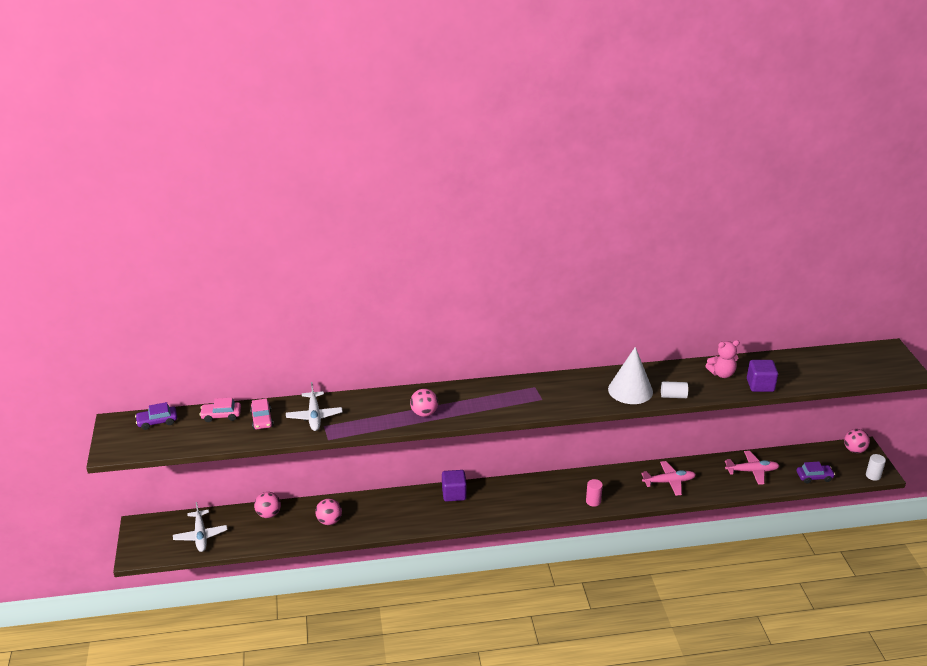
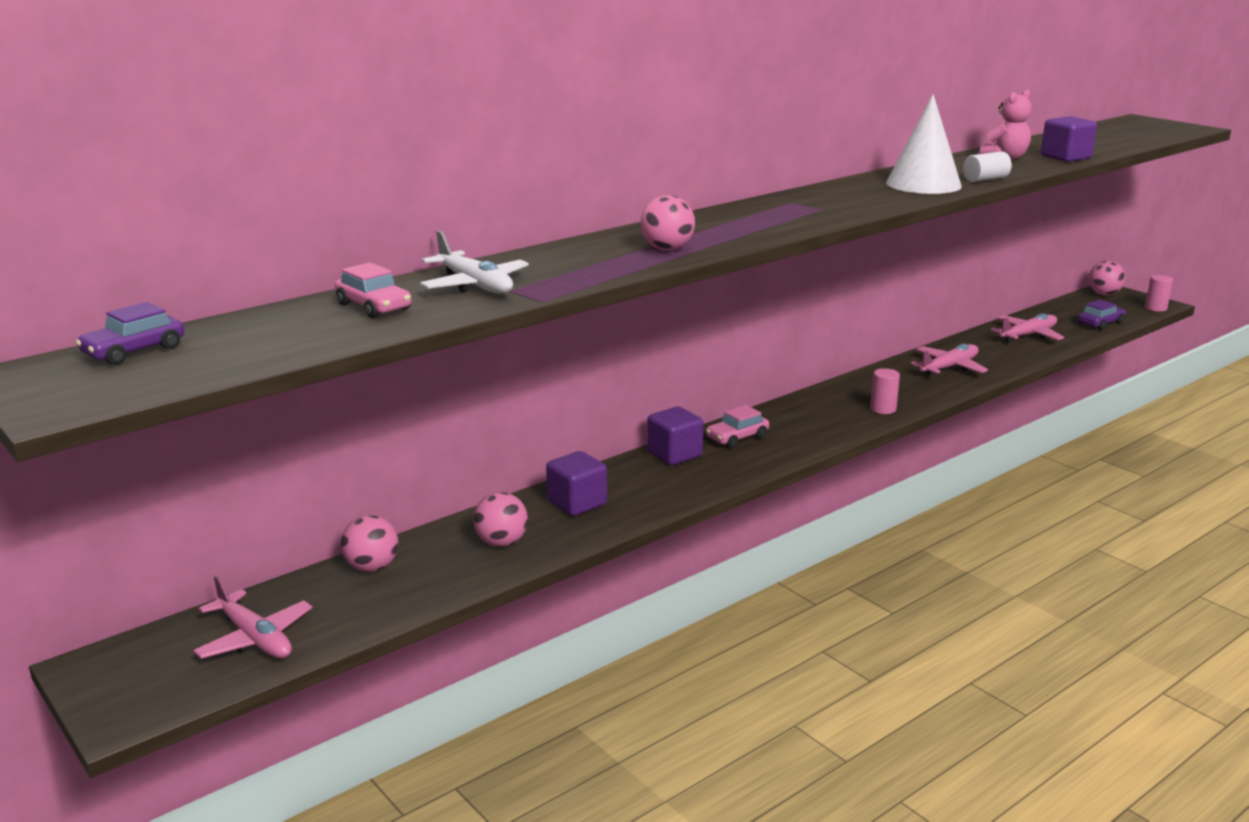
camera: 30 degrees left, 10 degrees down
(200, 535) = (254, 638): white plane -> pink plane
(221, 415) = (277, 318): pink car -> pink car (737, 438)
(381, 509) = (577, 503): none -> purple cube
(873, 475) = (1156, 308): white cylinder -> pink cylinder

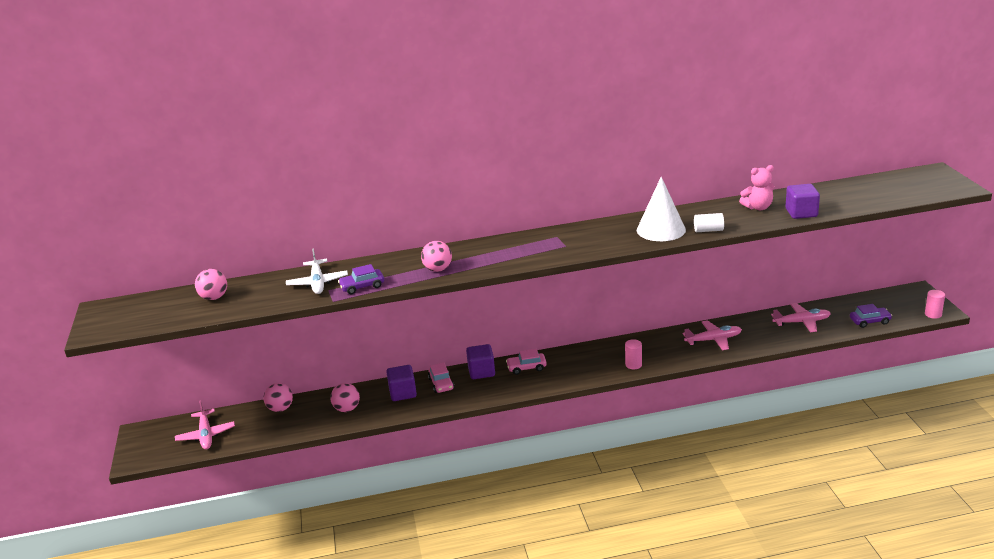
camera: 30 degrees right, 5 degrees up
(134, 351) = (145, 303): purple car -> purple car (362, 286)
(374, 307) = (260, 291): pink car -> pink car (441, 384)
(1104, 294) = (908, 294): pink ball -> pink ball (214, 298)

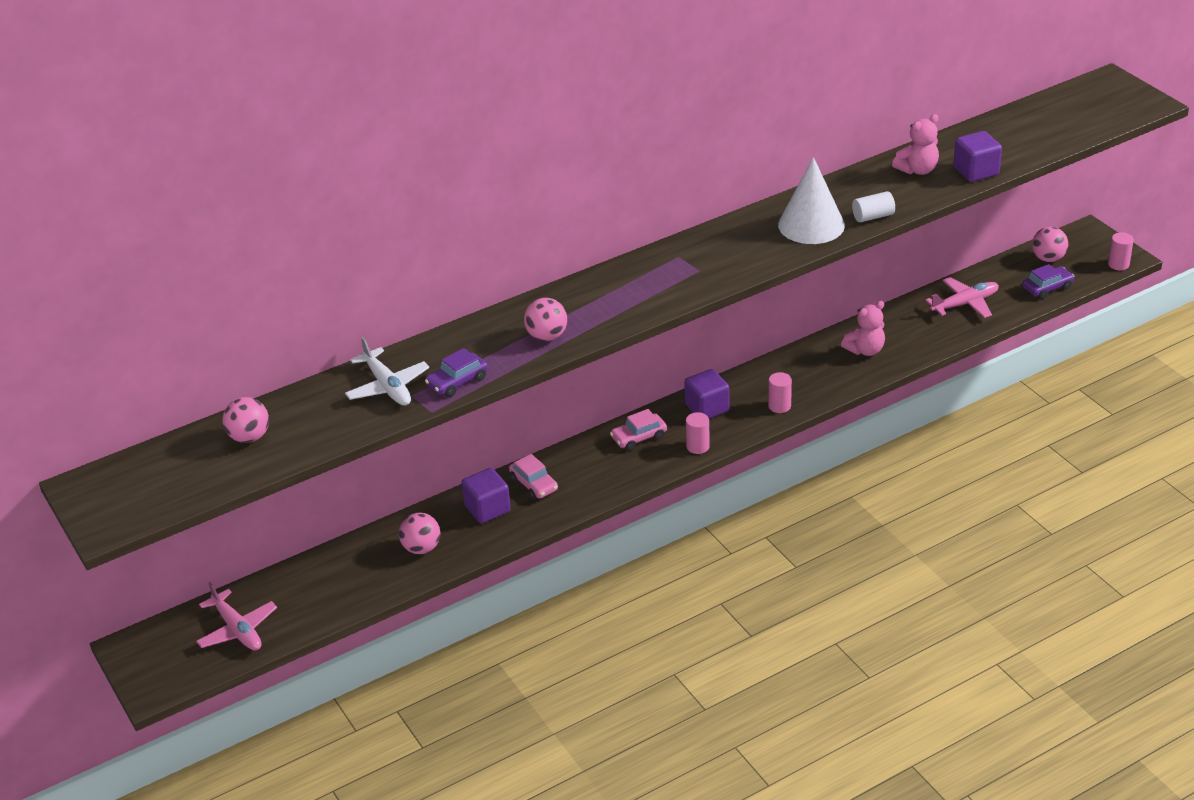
camera: 20 degrees left, 10 degrees up
(280, 408) = (323, 567): pink ball -> pink ball (1048, 258)
(481, 372) = (580, 455): purple cube -> purple cube (707, 408)
(563, 380) = (697, 446): none -> pink cylinder
(713, 340) = (865, 350): pink plane -> pink teddy bear

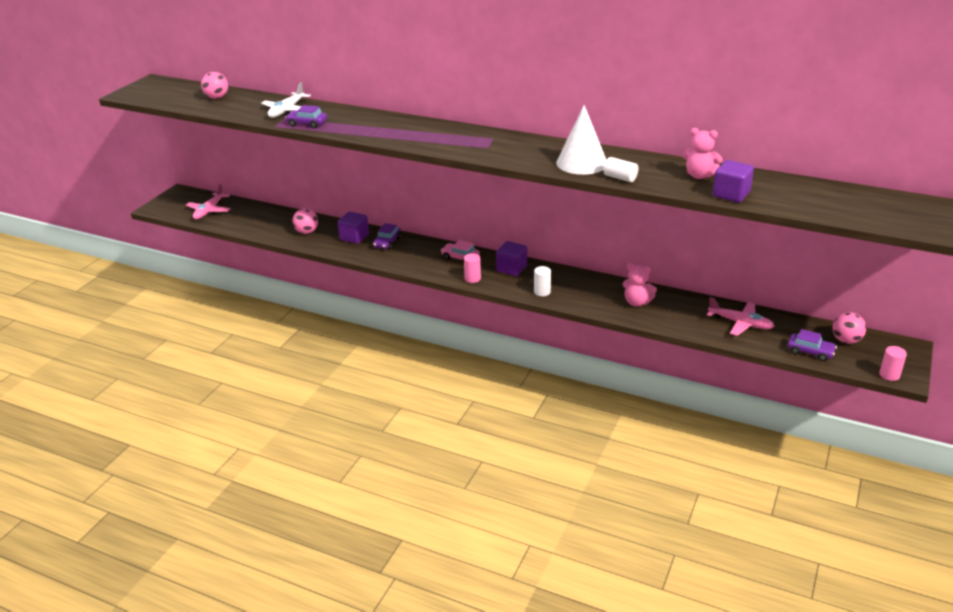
camera: 55 degrees right, 5 degrees down
(534, 484) = (387, 242): pink car -> purple car
(547, 336) = (372, 130): pink ball -> none
(779, 406) = (542, 292): pink cylinder -> white cylinder

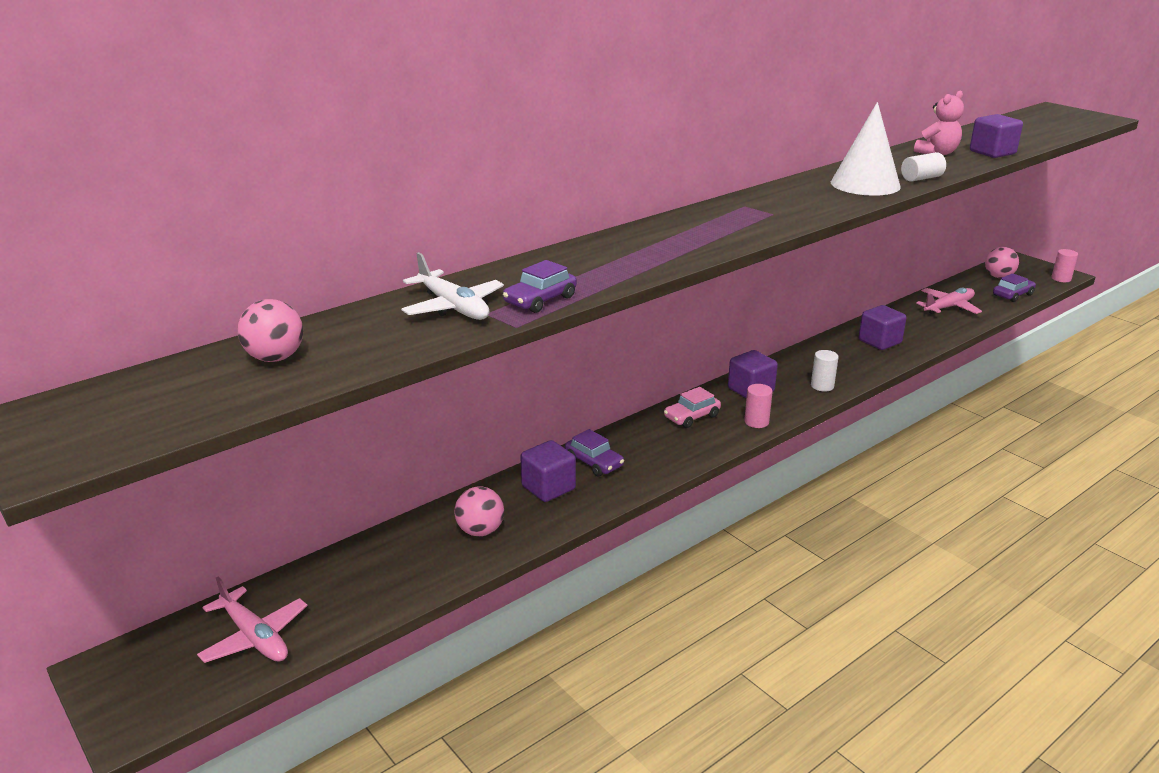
camera: 65 degrees left, 5 degrees down
(637, 302) = (879, 341): pink teddy bear -> purple cube

